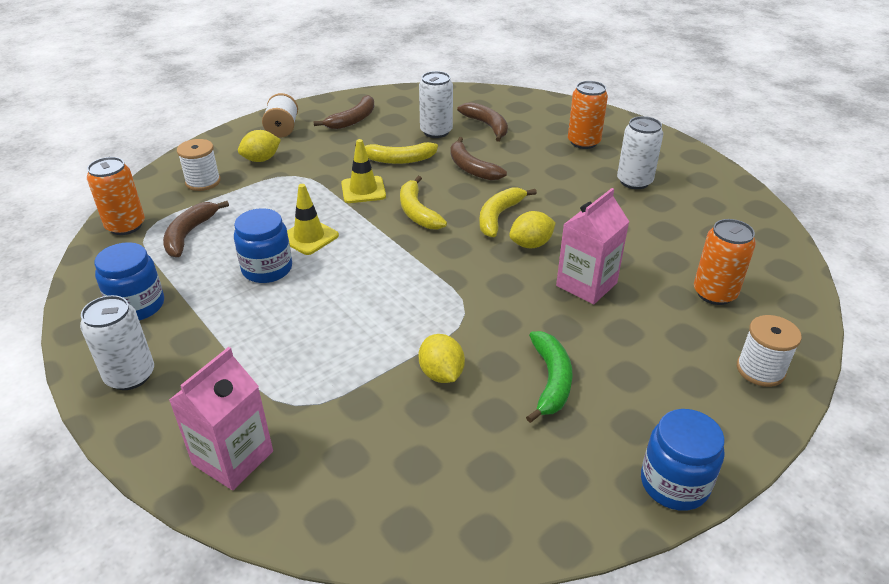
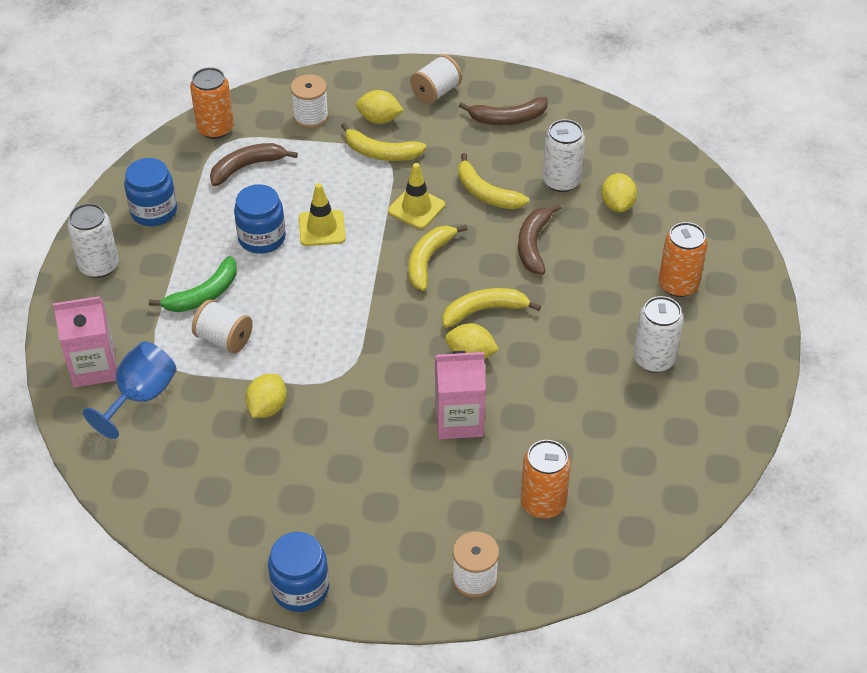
camera: 45 degrees right, 10 degrees up
(290, 175) = (380, 153): none -> yellow banana
(315, 448) = (140, 397): none -> blue goblet
(332, 352) = (224, 339): none -> white spool
(487, 126) = (617, 205): brown banana -> yellow lemon
(551, 381) = (326, 468): green banana -> green banana (203, 295)

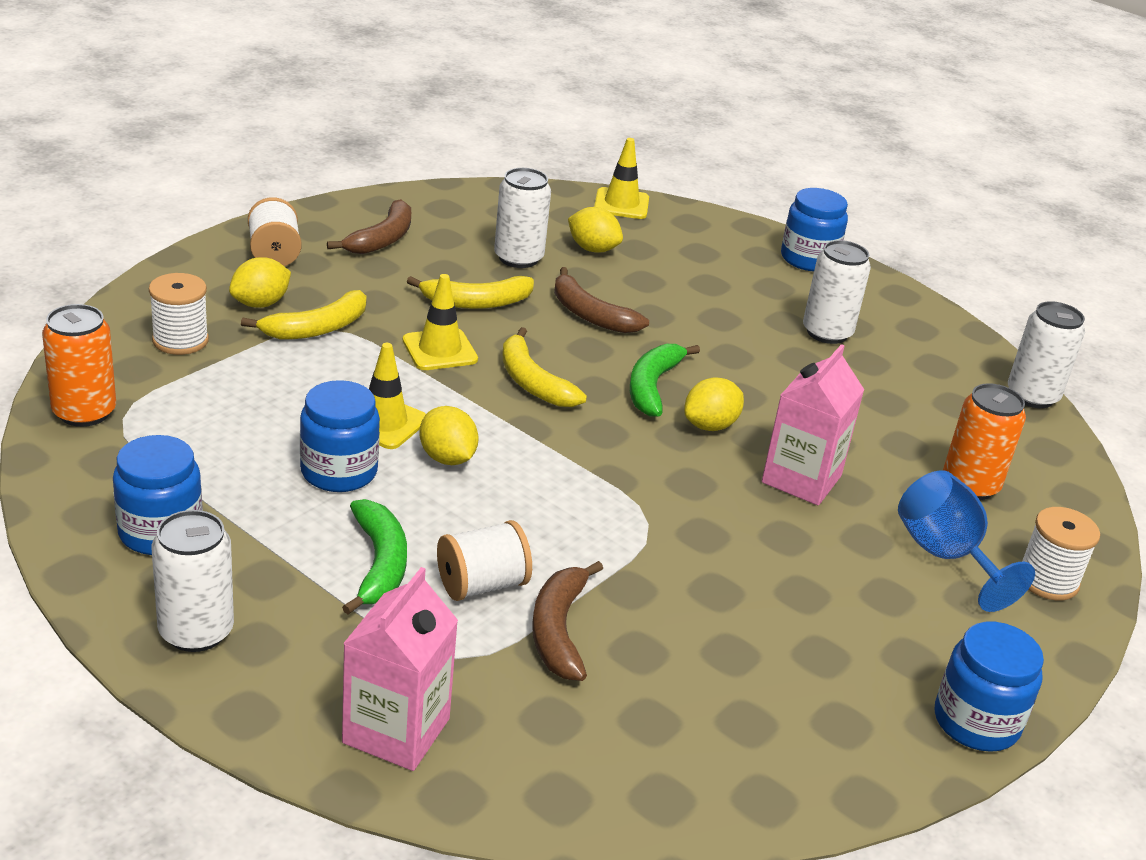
camera: 60 degrees left, 15 degrees down
(140, 397) = (505, 710): blue goblet -> blue goblet (946, 556)
(247, 167) = (194, 423): brown banana -> brown banana (558, 630)
(267, 407) = (643, 606): yellow lemon -> yellow lemon (447, 458)
(484, 310) = (652, 386): yellow banana -> green banana
(678, 285) = (740, 274): orange can -> none
(698, 186) = (621, 204): none -> yellow traffic cone
(702, 497) = (1032, 396): none -> white can
(748, 307) = (808, 259): none -> blue jar

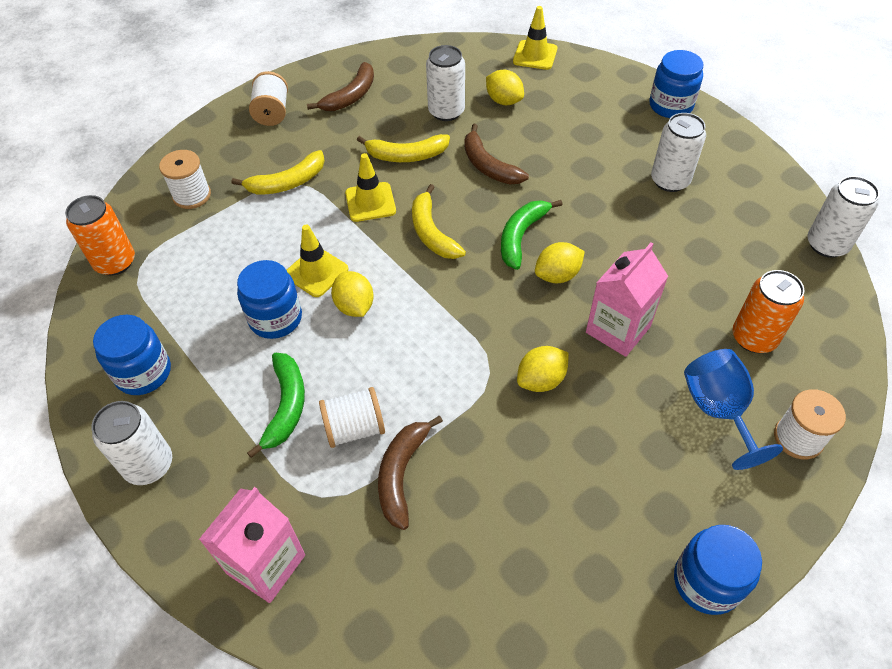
camera: 15 degrees right, 20 degrees up
(260, 303) = (253, 160): yellow lemon -> yellow lemon (541, 380)

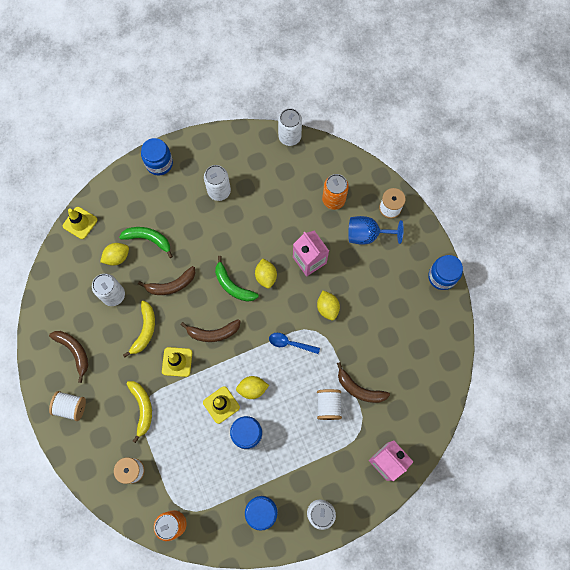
camera: 75 degrees left, 20 degrees up
(286, 406) = (306, 437): green banana -> green banana (149, 239)
(431, 232) = (213, 333): yellow banana -> brown banana
(452, 339) = (290, 343): none -> blue spoon

